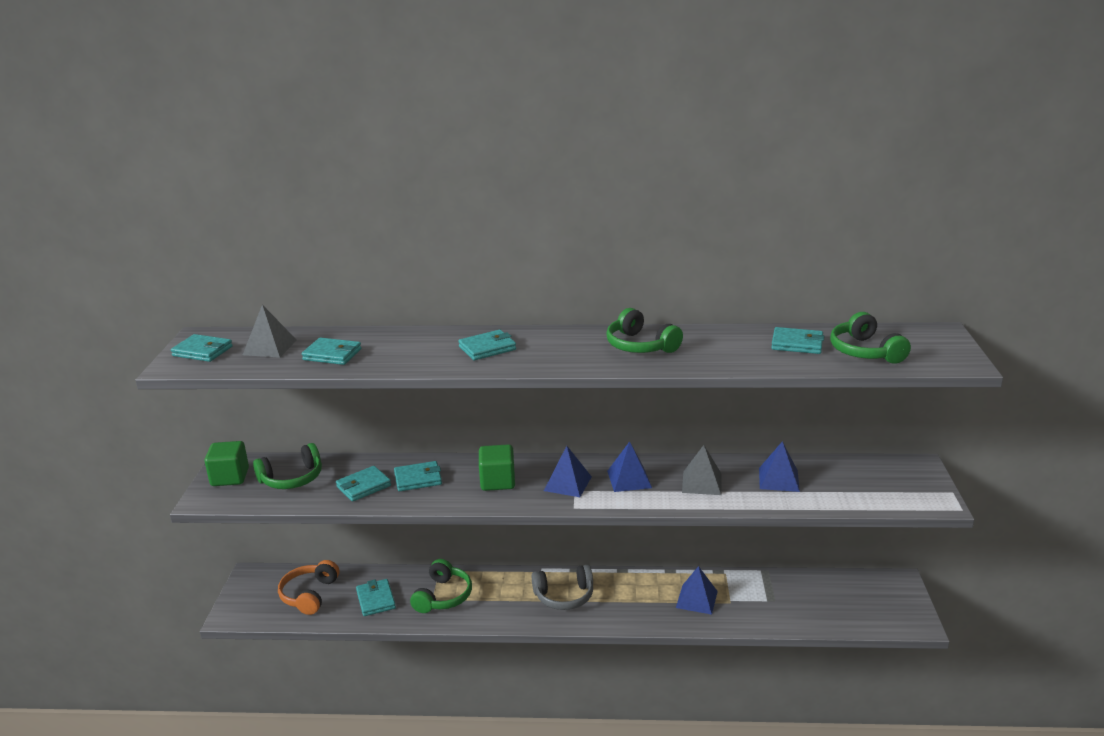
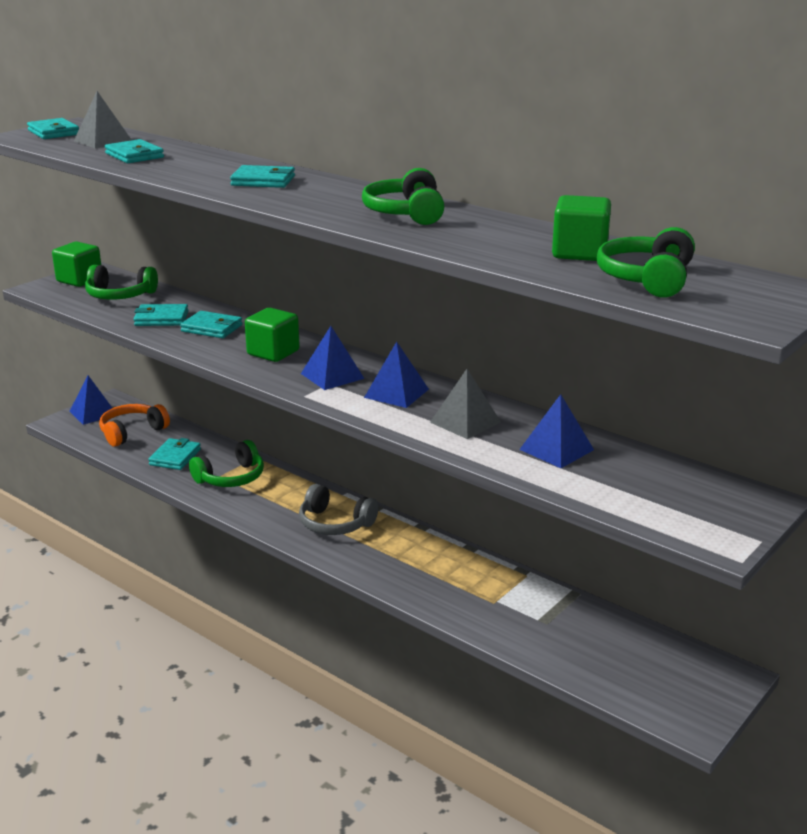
camera: 35 degrees right, 0 degrees up
(696, 599) = (461, 583): blue pyramid -> blue pyramid (93, 413)
(797, 344) = (579, 253): turquoise wallet -> green cube

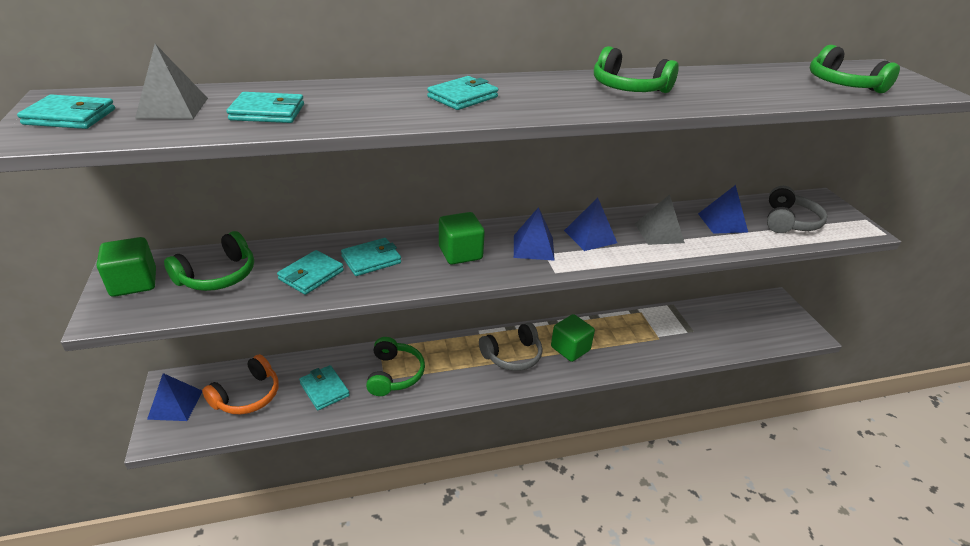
camera: 55 degrees left, 10 degrees up
(132, 432) = (247, 395): orange headphones -> orange headphones turned 135 degrees counterclockwise
(579, 253) = (775, 80): green cube -> green cube (570, 348)
(640, 488) = (789, 221): none -> grey headphones

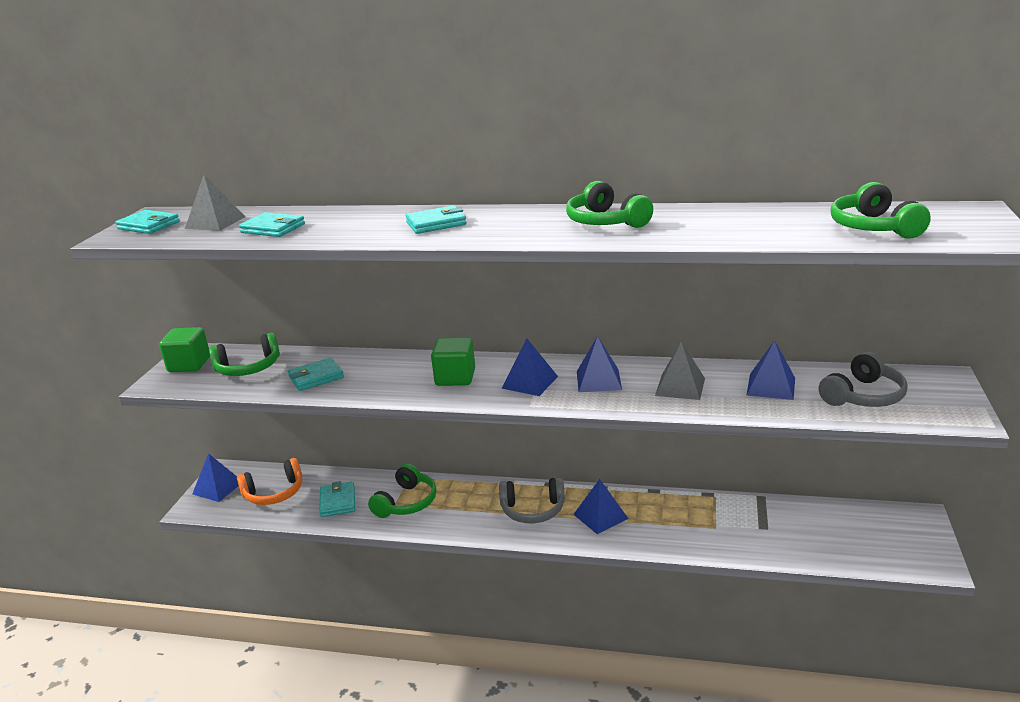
camera: 30 degrees right, 10 degrees down
(371, 260) = (373, 372): turquoise wallet -> none
(570, 348) = (600, 516): green cube -> blue pyramid

